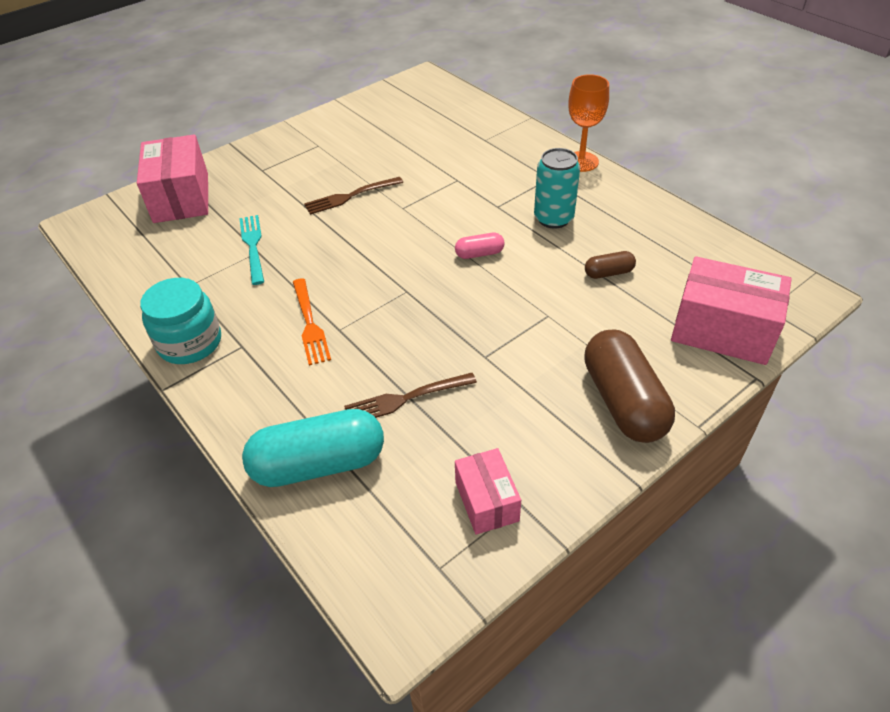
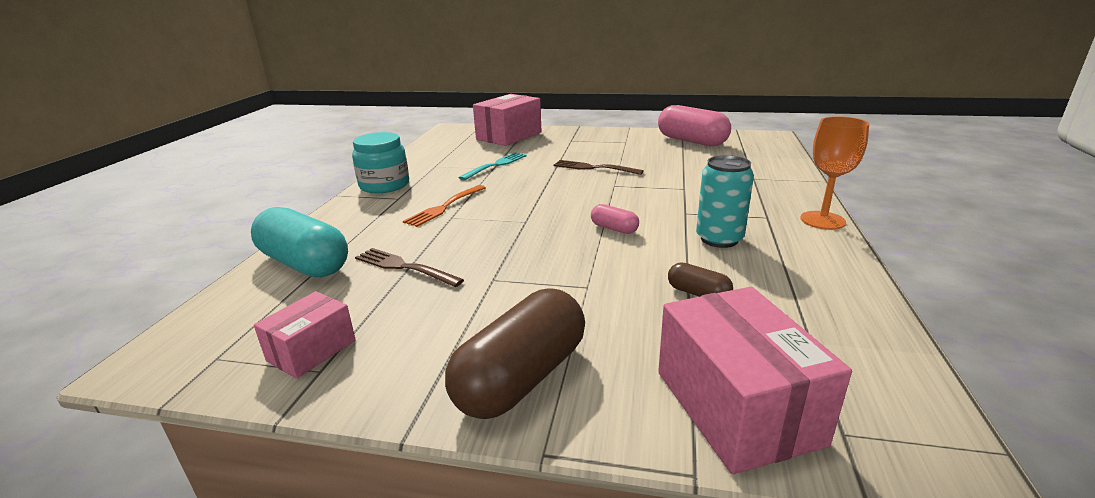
camera: 50 degrees right, 20 degrees down
(373, 115) = (691, 141): none -> pink capsule

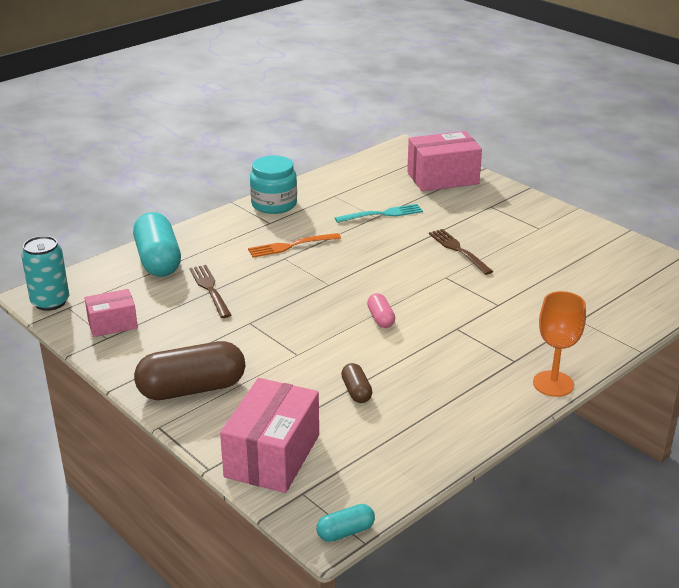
camera: 35 degrees right, 5 degrees up
(691, 141) = (606, 252): pink capsule -> none
(719, 239) = (441, 361): turquoise can -> turquoise can (50, 302)
(969, 453) = (345, 532): none -> turquoise capsule

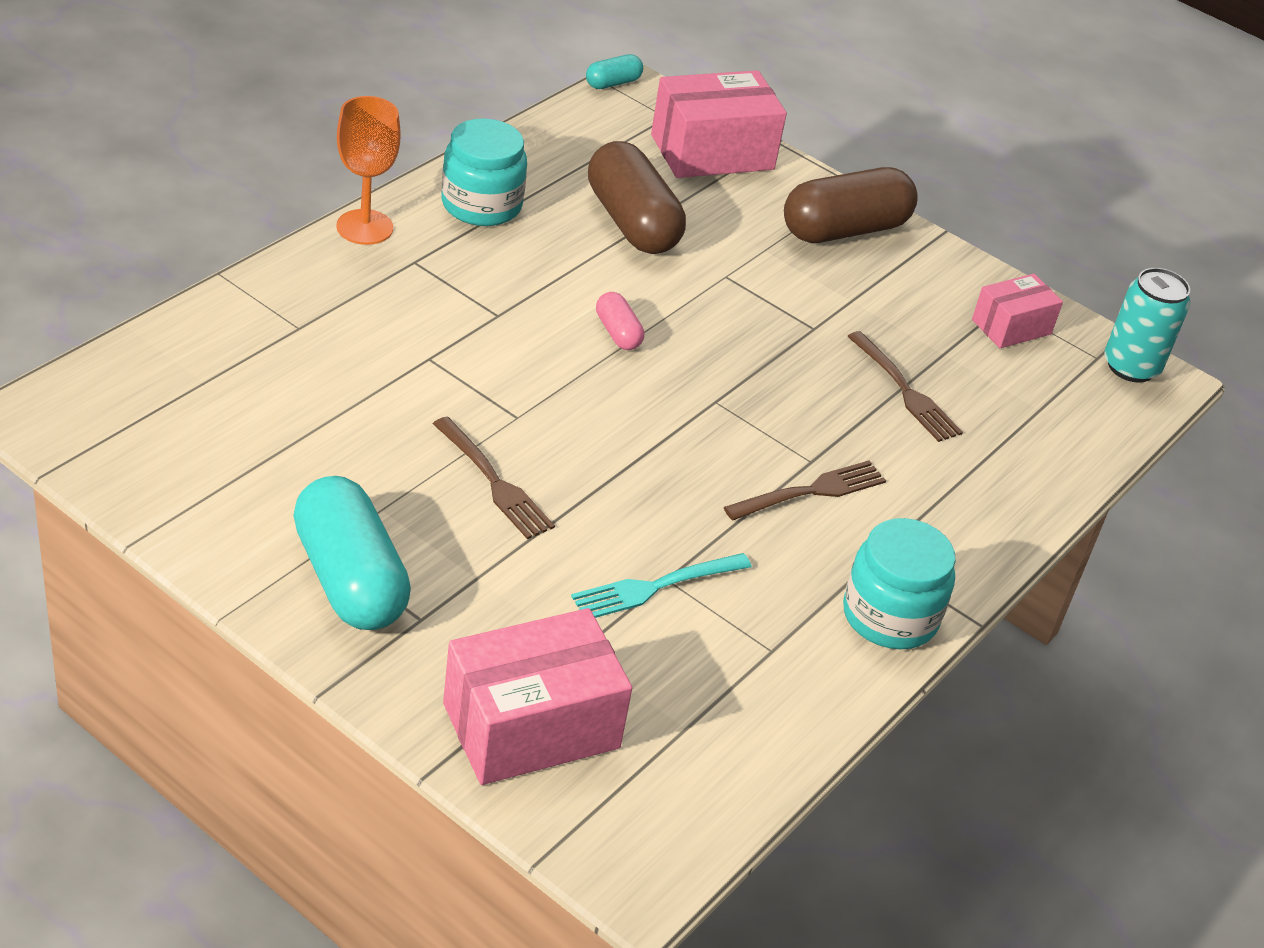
camera: 165 degrees right, 10 degrees up
(158, 260) = (1025, 454): turquoise capsule -> turquoise capsule (350, 579)
(272, 456) = (712, 152): pink box -> pink box turned 60 degrees clockwise
(290, 246) = (811, 491): orange fork -> brown fork
(356, 391) = (631, 222): brown capsule -> brown capsule, size x2.12
(469, 403) = (481, 205): none -> turquoise jar

